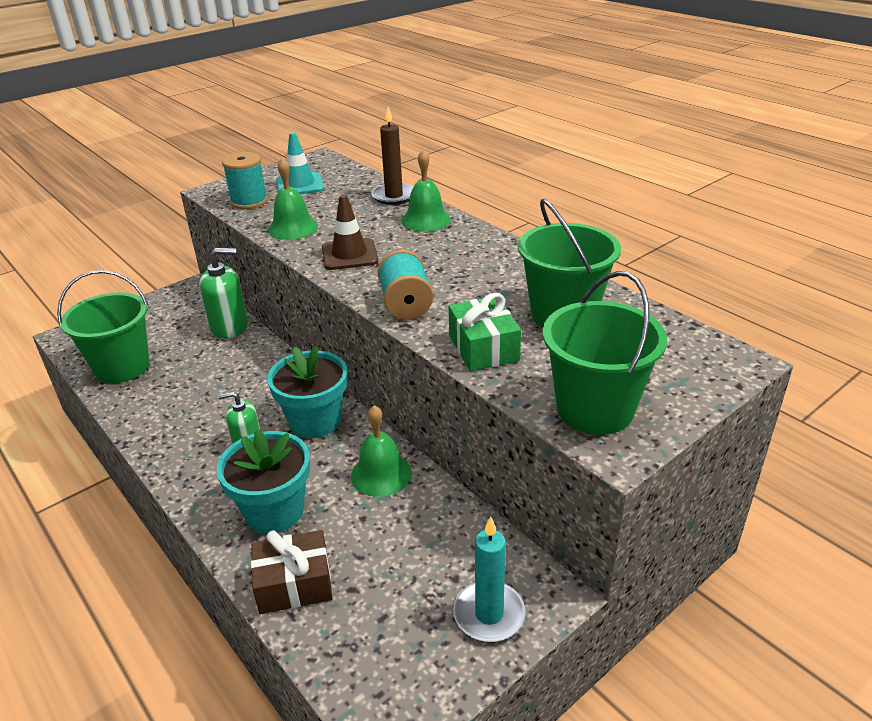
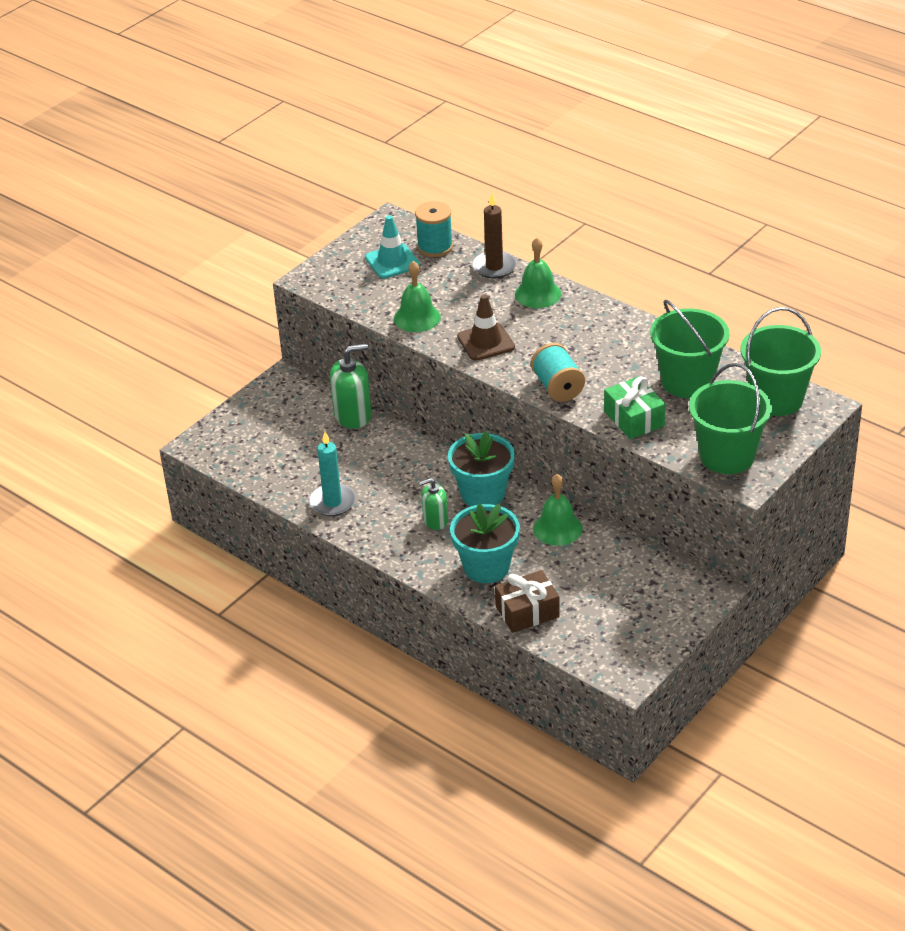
camera: 10 degrees left, 5 degrees up
(122, 367) = (275, 469): green bucket -> green bucket (776, 399)
(249, 201) = (354, 289): turquoise spool -> turquoise spool (435, 247)
(489, 614) = (671, 608): turquoise candle -> turquoise candle (332, 502)

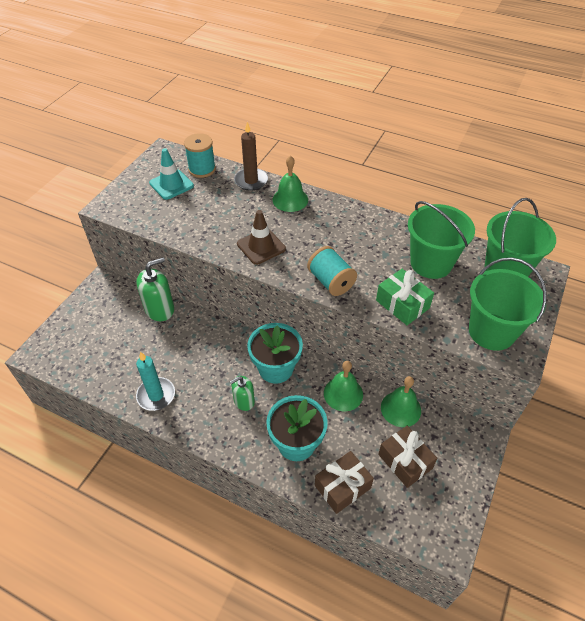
camera: 15 degrees left, 10 degrees up
(417, 317) = (200, 231): green bell -> green bell (400, 409)
(608, 599) = (405, 461): none -> brown gift

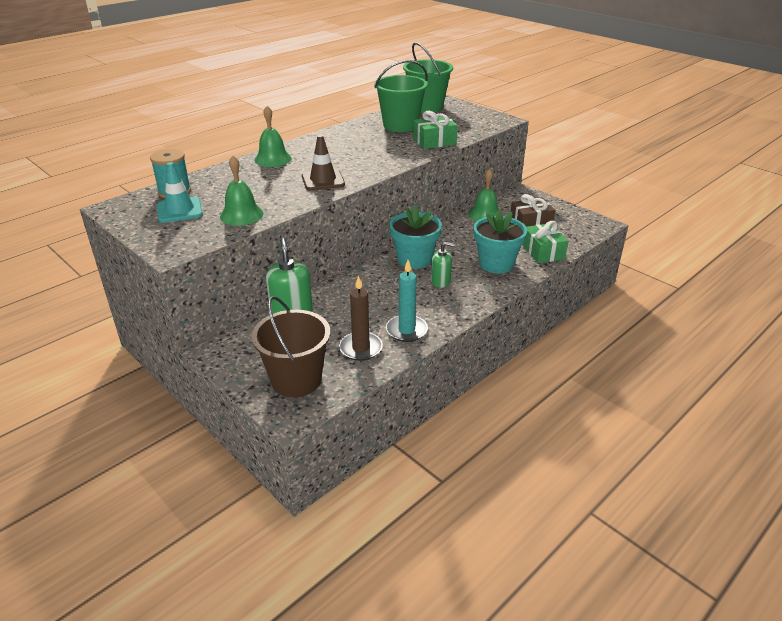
camera: 70 degrees left, 15 degrees down
(76, 342) = (296, 380): none -> brown bucket
(244, 401) = (440, 281): green soap dispenser -> green soap dispenser turned 75 degrees counterclockwise
(251, 181) = (224, 171): brown candle -> brown candle (361, 348)
(331, 282) = (391, 160): turquoise spool -> none
(342, 487) = (543, 252): brown gift -> green gift
(343, 393) = (458, 234): green bell -> green bell (241, 215)
(491, 331) = (478, 122): green bucket -> none

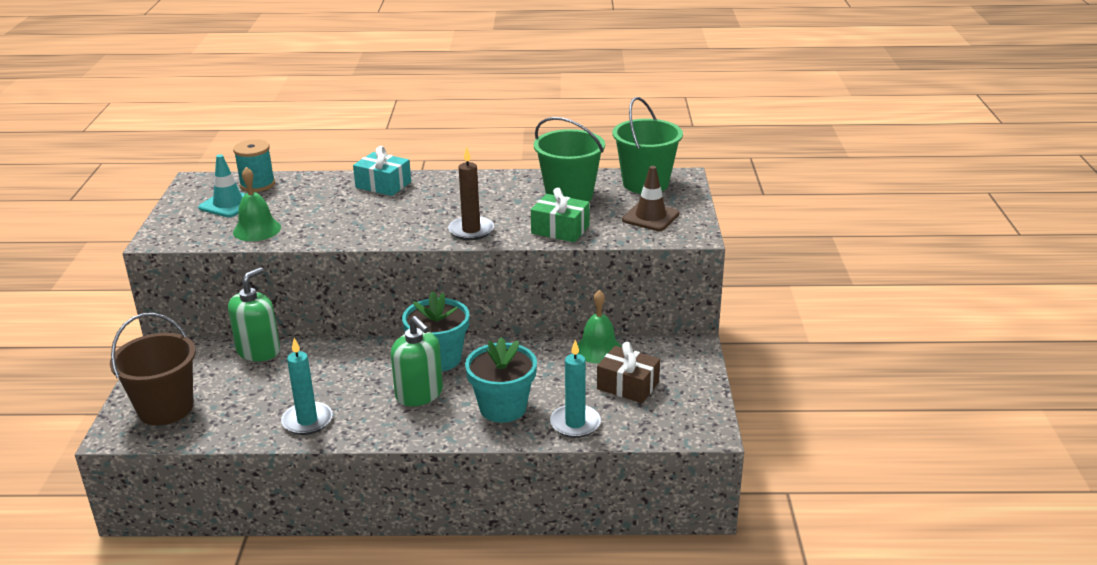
camera: 45 degrees right, 5 degrees down
(273, 159) = (383, 185): green bell -> turquoise gift
(323, 180) = (376, 226): brown traffic cone -> brown traffic cone (650, 217)
(361, 348) = (248, 413): brown candle -> brown candle (471, 230)
(440, 281) = (419, 394): green soap dispenser -> green soap dispenser, size x1.61
(543, 252) = (575, 423): green gift -> turquoise candle

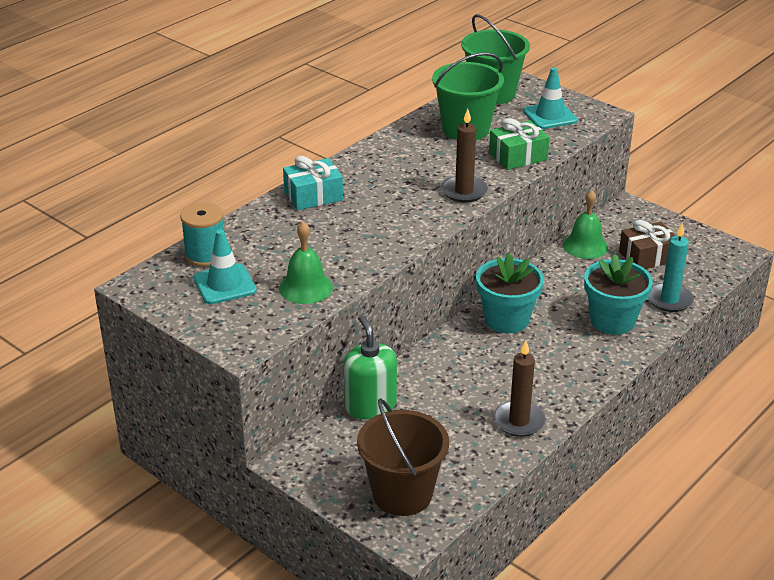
camera: 50 degrees left, 5 degrees up
(307, 421) = (519, 421): turquoise candle -> brown candle
(419, 394) = (547, 350): green soap dispenser -> none
(650, 217) = (550, 116): brown traffic cone -> turquoise traffic cone

